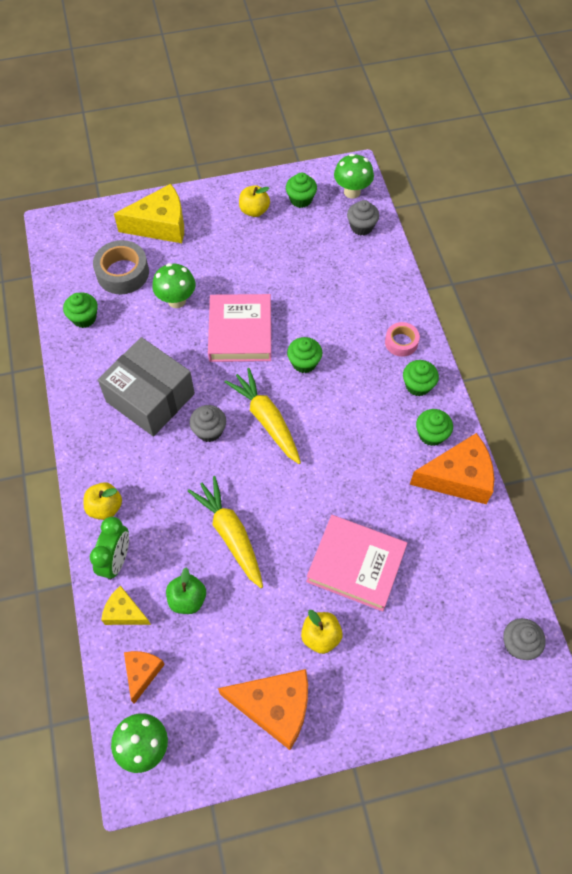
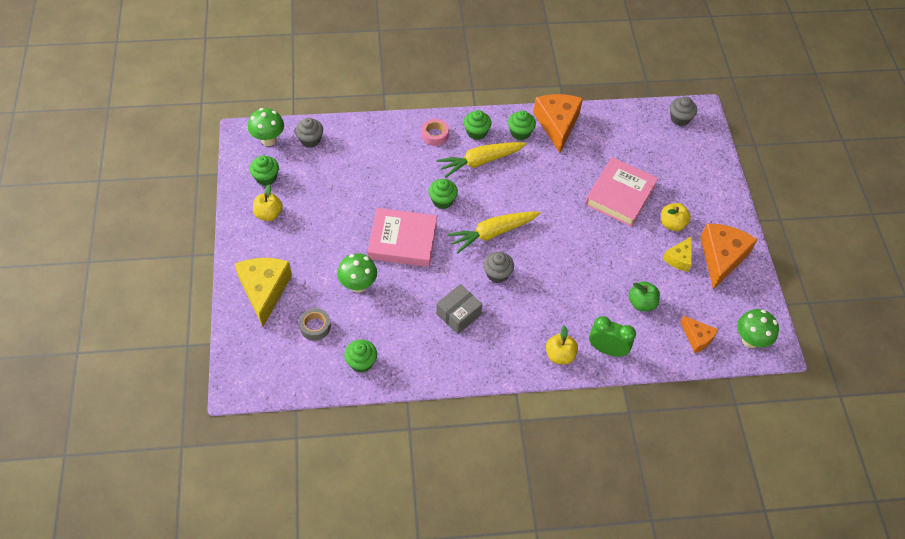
camera: 85 degrees left, 5 degrees down
(122, 273) = (315, 327): grey tape -> grey tape, size x0.60
(125, 612) = (650, 346): yellow cheese -> yellow cheese (679, 258)
(142, 673) = (697, 338): orange cheese -> orange cheese turned 150 degrees counterclockwise
(150, 398) = (458, 314): grey box -> grey box, size x0.57
(230, 534) = (590, 269): yellow carrot -> yellow carrot (480, 161)

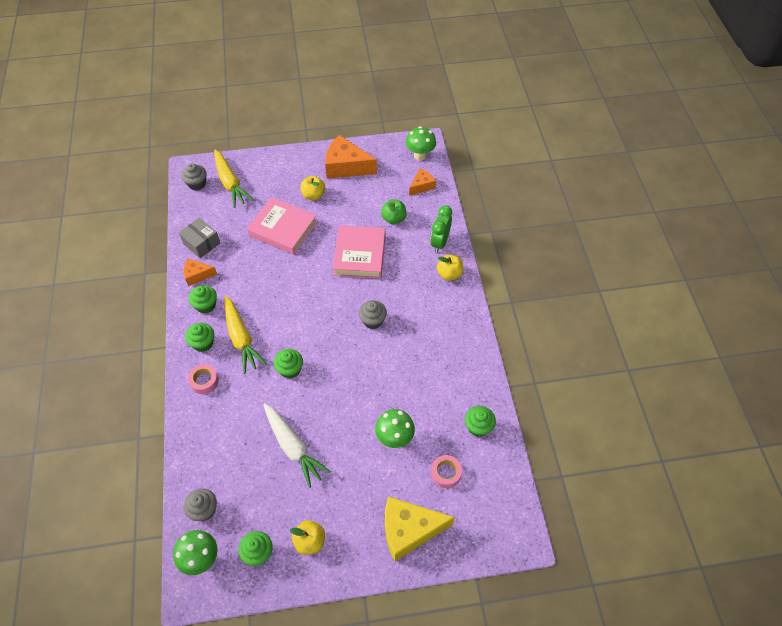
camera: 90 degrees left, 0 degrees up
(315, 327) = (446, 473): grey tape -> pink tape
(359, 202) = (293, 447): none -> white carrot
(402, 241) = (340, 402): pink book -> pink book (360, 255)
(458, 314) = (418, 349): grey box -> grey box (201, 243)
(493, 233) = (328, 325): yellow carrot -> yellow carrot (230, 183)
(557, 124) = (197, 275): orange cheese -> orange cheese, size x0.55
(679, 258) = (348, 193): yellow cheese -> none

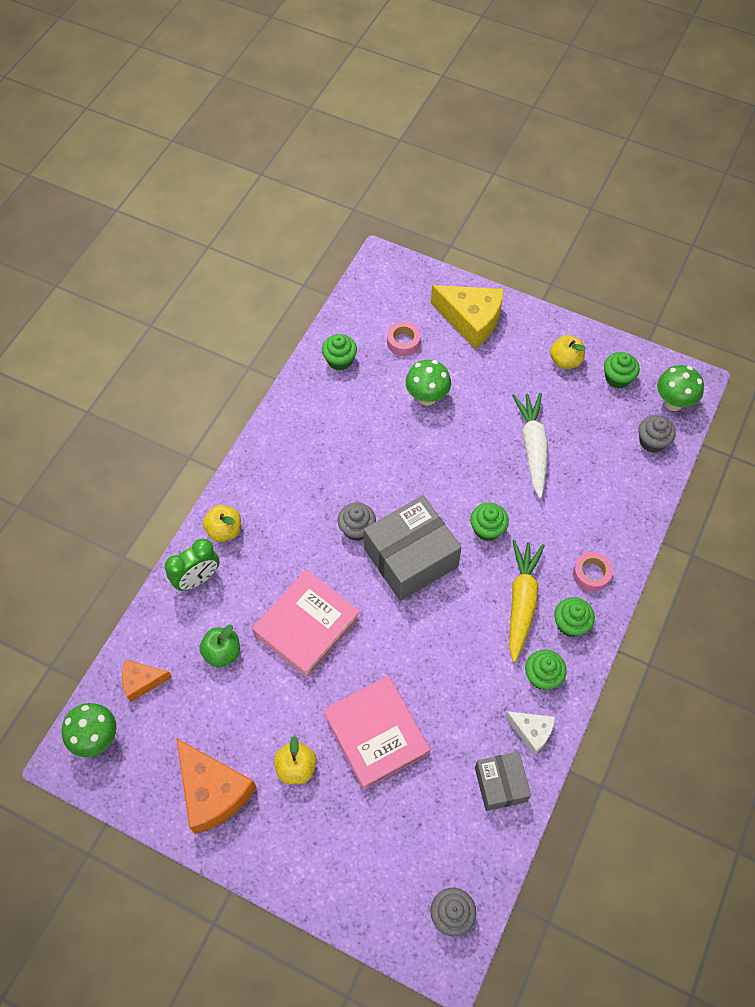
camera: 145 degrees left, 5 degrees up
(197, 275) = (531, 732): orange cheese -> white cheese
(230, 183) = (400, 879): yellow carrot -> none
(327, 323) = (411, 558): none -> grey box

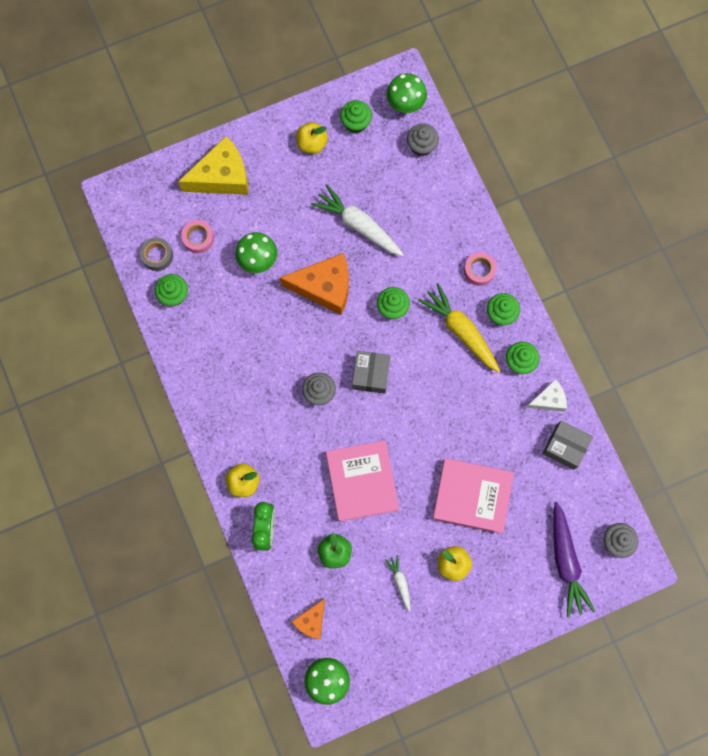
camera: 50 degrees left, 15 degrees up
(213, 791) = (426, 629): orange cheese -> orange cheese (324, 287)
(240, 732) = (400, 582): none -> white carrot
(361, 325) = (157, 255): none -> grey tape
(388, 877) = (565, 561): none -> purple carrot
(411, 558) = (371, 374): grey box -> grey box, size x0.57

